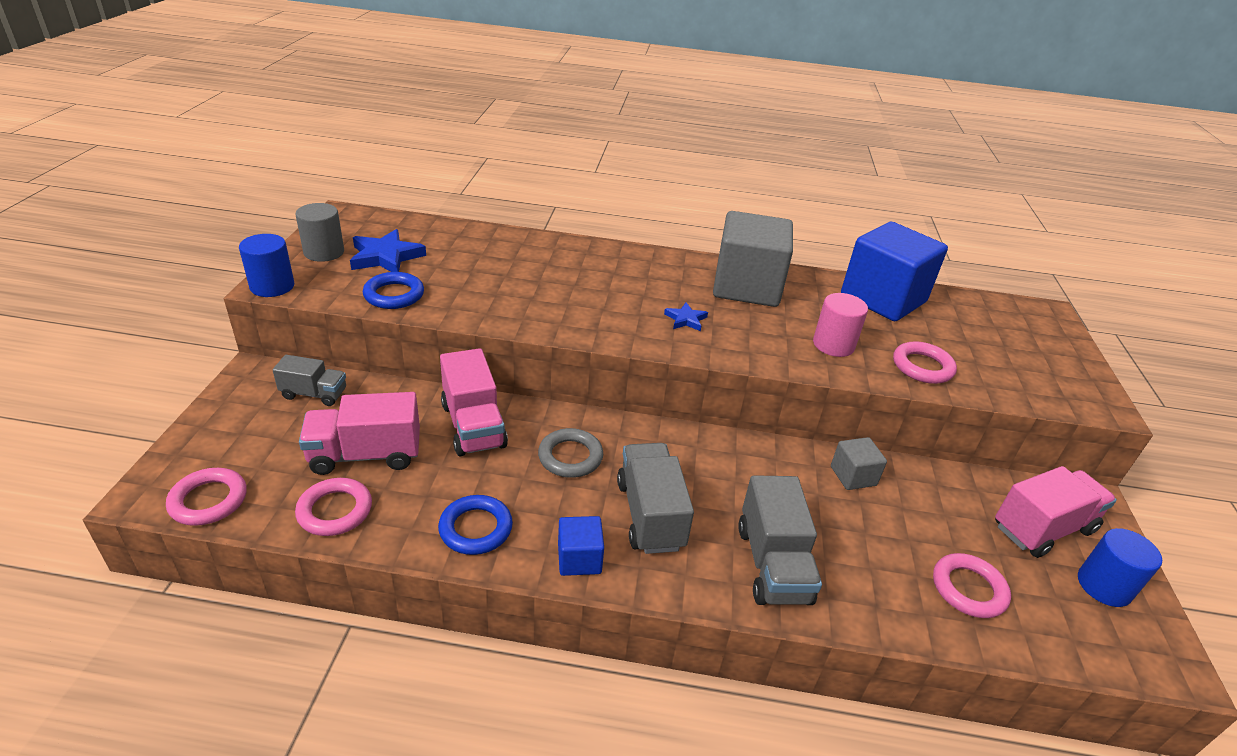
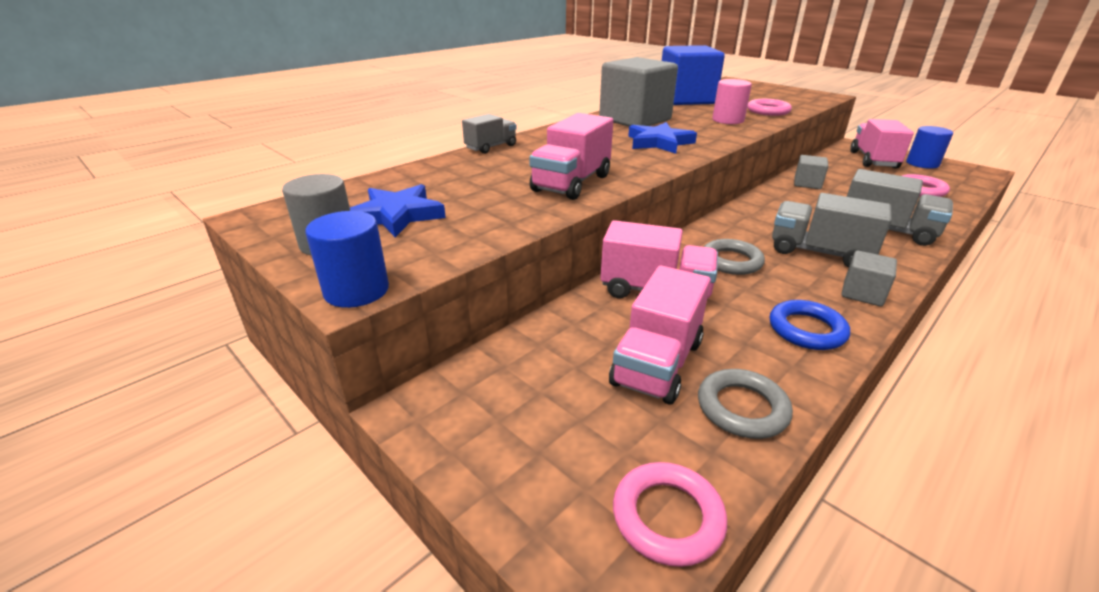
camera: 50 degrees left, 5 degrees down
(314, 394) = (513, 371): grey truck -> grey truck (491, 147)
(335, 511) = (742, 408): pink ring -> grey ring
(394, 295) = (482, 227): blue ring -> none
(517, 304) = (572, 183): none -> pink truck
(579, 559) = (862, 293): blue cube -> grey cube
(686, 319) = (659, 142): blue star -> blue star, size x1.82

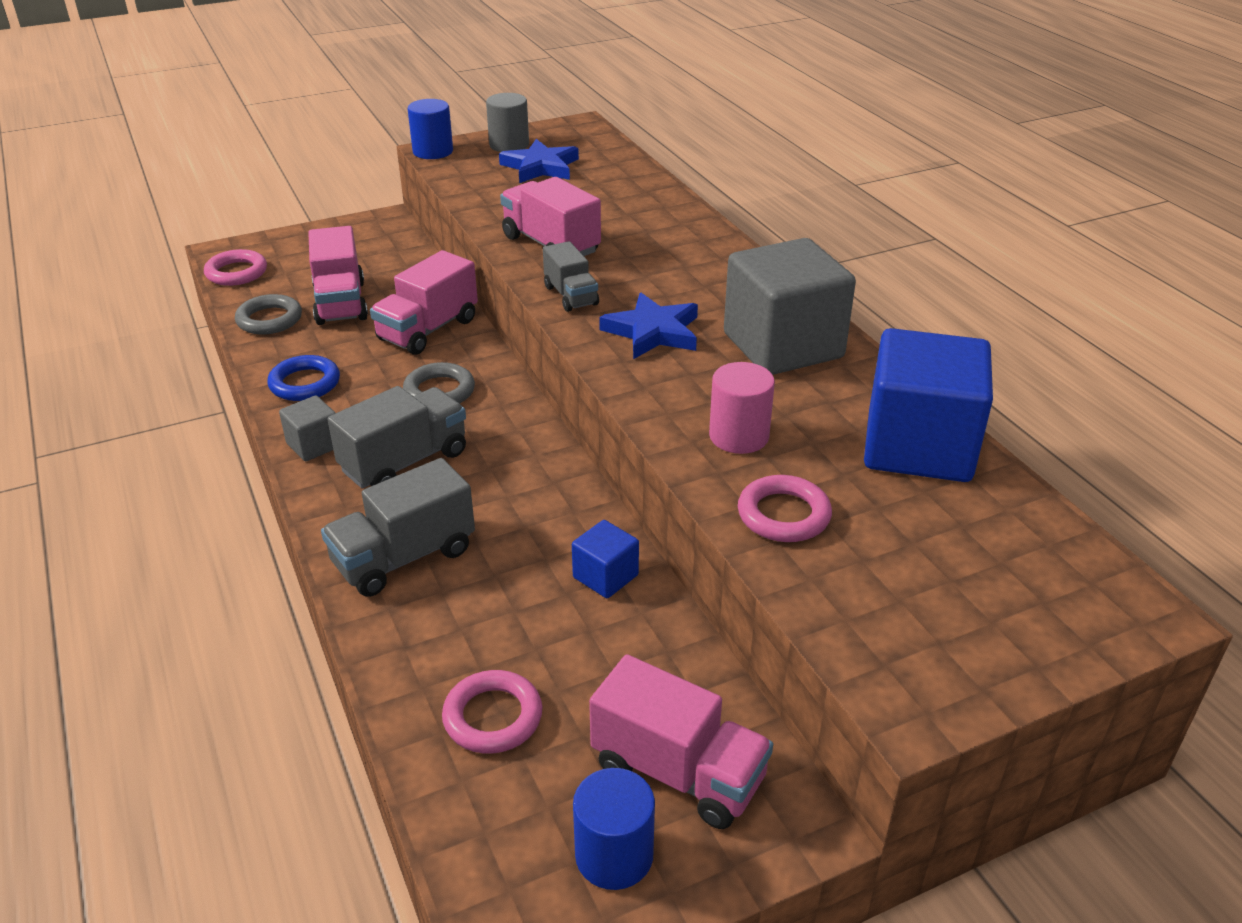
camera: 110 degrees right, 5 degrees up
(491, 147) = (702, 222): grey truck -> grey truck (571, 296)
(657, 363) = (341, 303): pink truck -> pink truck turned 150 degrees counterclockwise
(807, 184) = (605, 576): grey cube -> blue cube

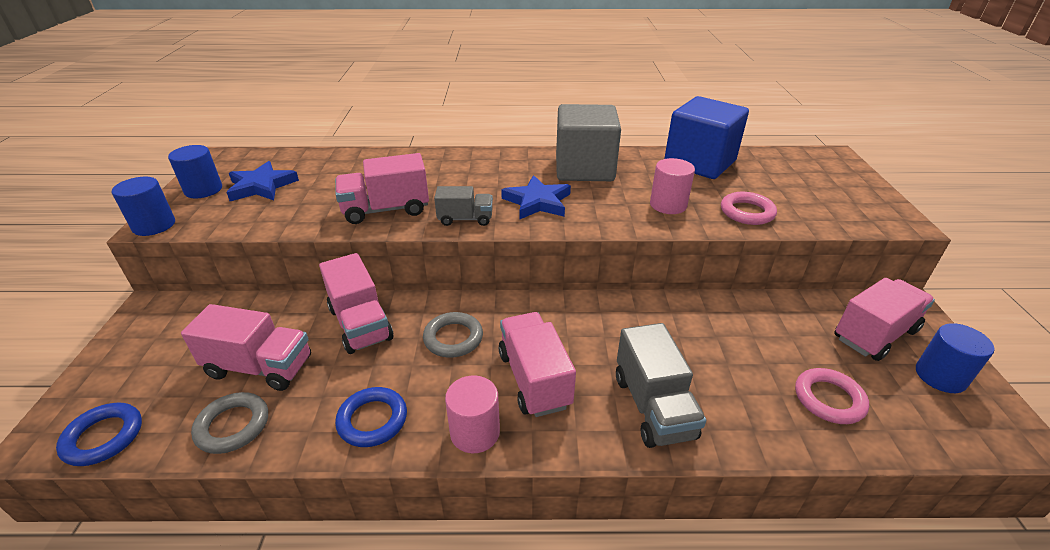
camera: 65 degrees left, 0 degrees up
(236, 272) = (103, 437): pink ring -> blue ring
(314, 445) = (475, 432): grey cube -> pink cylinder
(404, 461) = (534, 379): grey truck -> pink truck
(509, 145) = (203, 190): grey cylinder -> blue cylinder
(605, 576) = (705, 315): blue cube -> none

